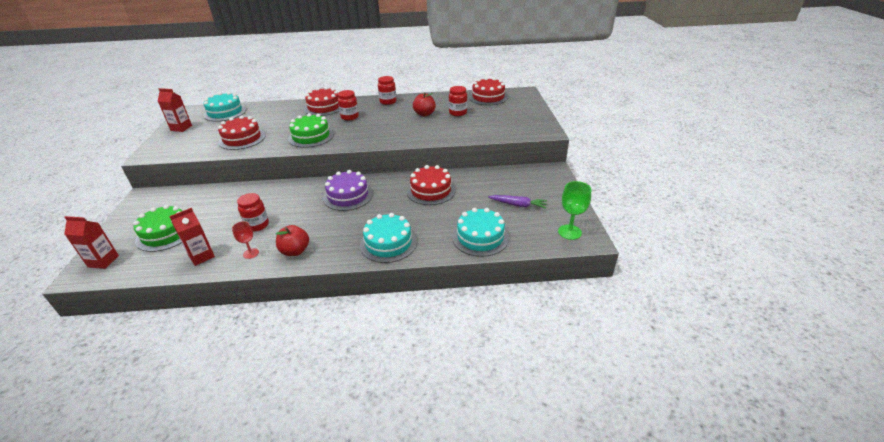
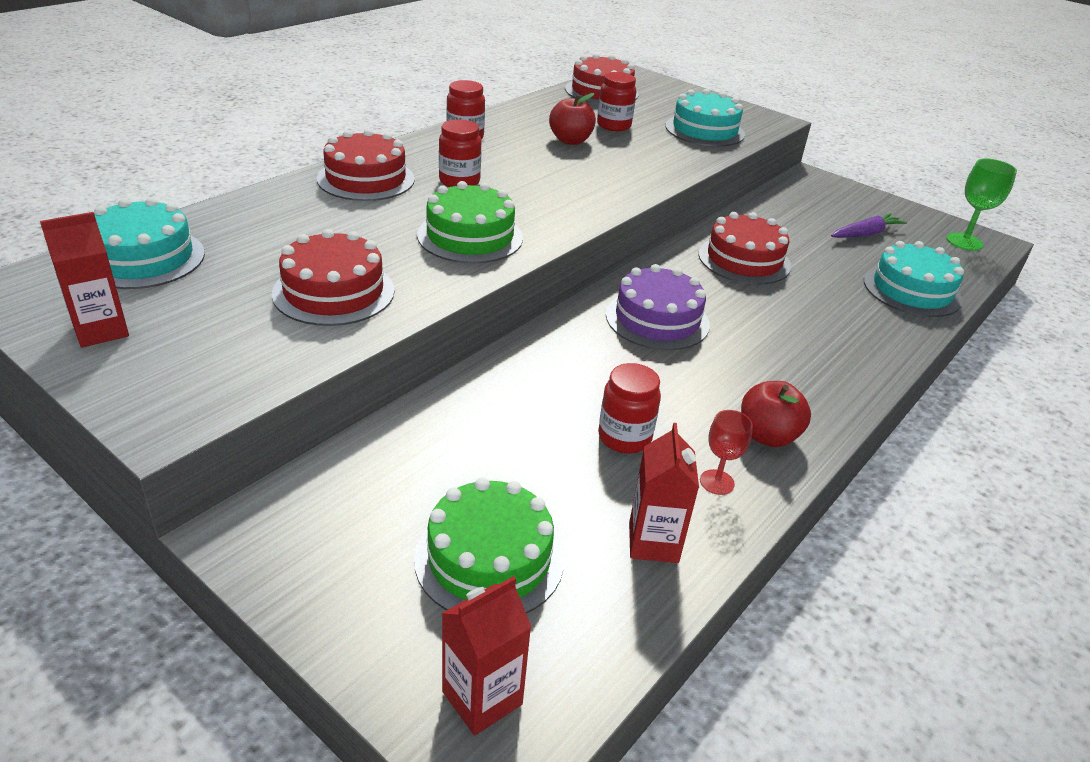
camera: 50 degrees left, 0 degrees up
(388, 243) = (846, 353): turquoise cake -> turquoise cake (704, 130)

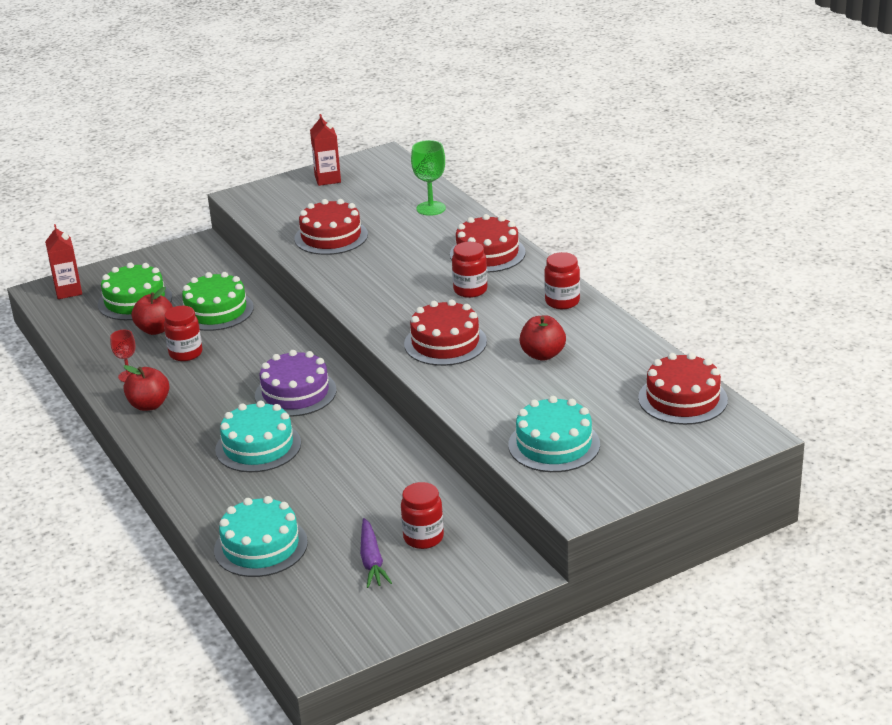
camera: 115 degrees right, 5 degrees down
(143, 258) = (400, 185): turquoise cake -> turquoise cake (258, 446)
(470, 236) = (378, 285): green cake -> green cake (216, 311)
(575, 494) = (156, 330): none -> red apple
(613, 126) = (577, 387): red jar -> red jar (423, 538)
(653, 542) = (106, 346): red carton -> none
(744, 260) = (358, 461): red cake -> red cake (445, 343)
(964, 242) = (325, 633): green goblet -> green goblet (431, 208)

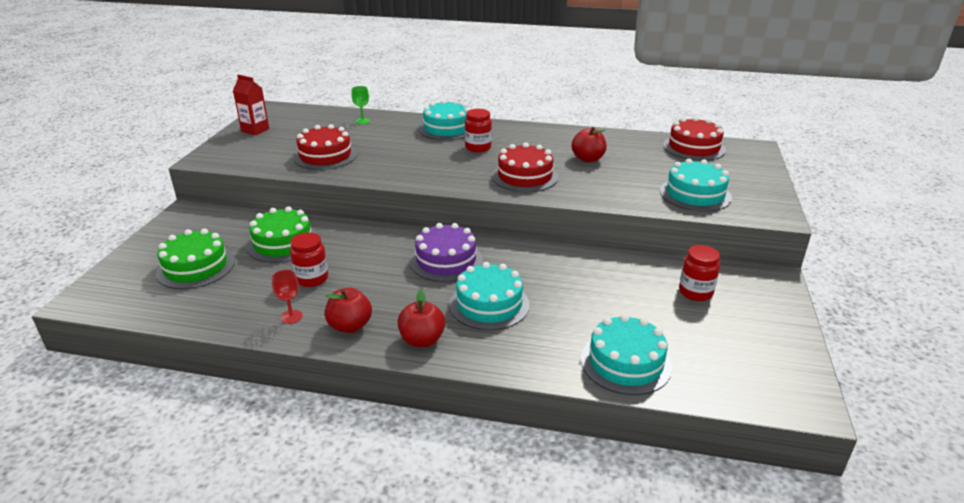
camera: 50 degrees left, 0 degrees up
(68, 291) = (112, 289): red carton -> none
(156, 330) = (254, 276): red apple -> red apple (422, 340)
(372, 560) = (701, 323): purple carrot -> none
(431, 208) = (362, 121): green goblet -> green goblet, size x0.64
(487, 253) = (447, 128): red cake -> turquoise cake
(562, 302) = (539, 133): red jar -> none

